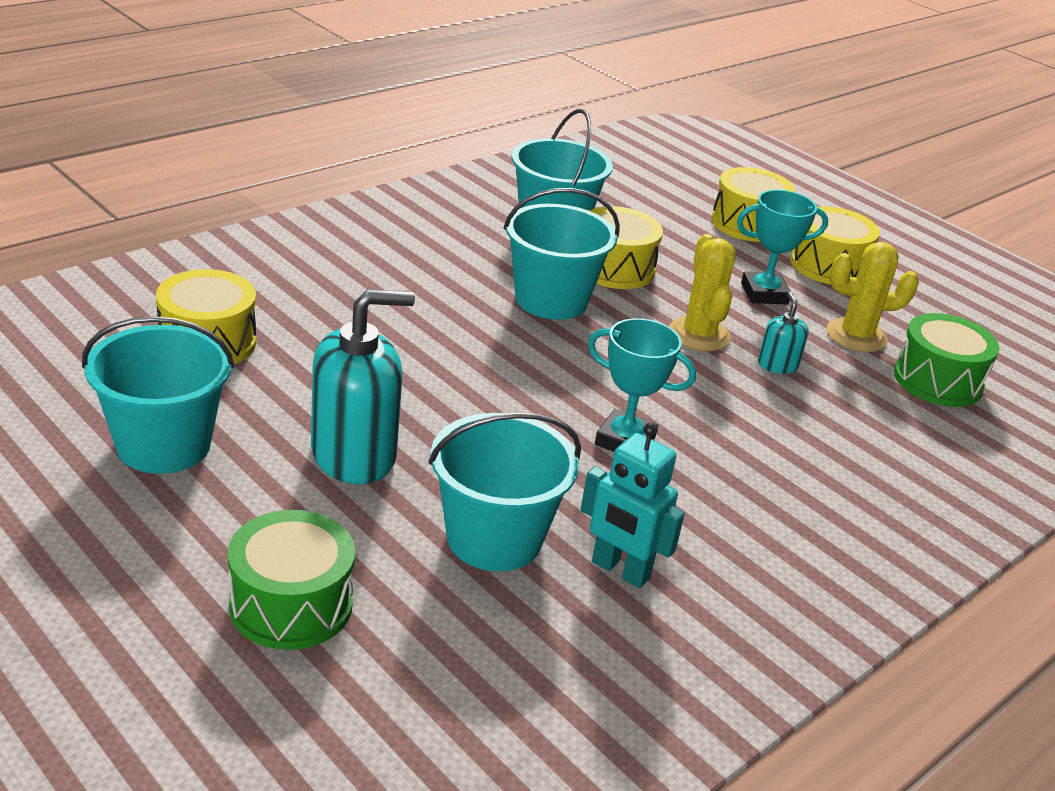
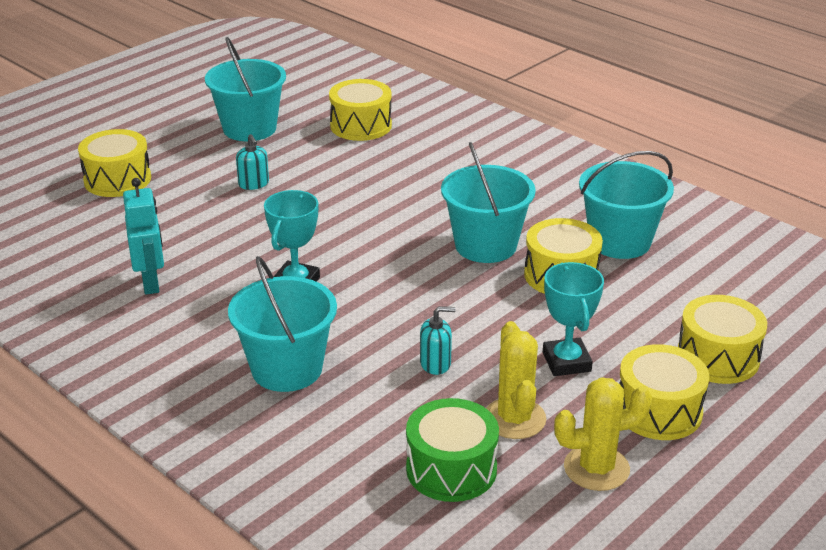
camera: 90 degrees right, 0 degrees up
(291, 604) = (117, 179): green drum -> yellow drum
(354, 455) = (253, 184): turquoise soap dispenser -> turquoise soap dispenser, size x0.47
(494, 538) = (178, 236): turquoise bucket -> turquoise bucket (287, 369)
(620, 570) = (151, 283): turquoise robot -> turquoise robot turned 135 degrees clockwise
(699, 335) = (467, 320): yellow cactus -> yellow cactus (596, 468)

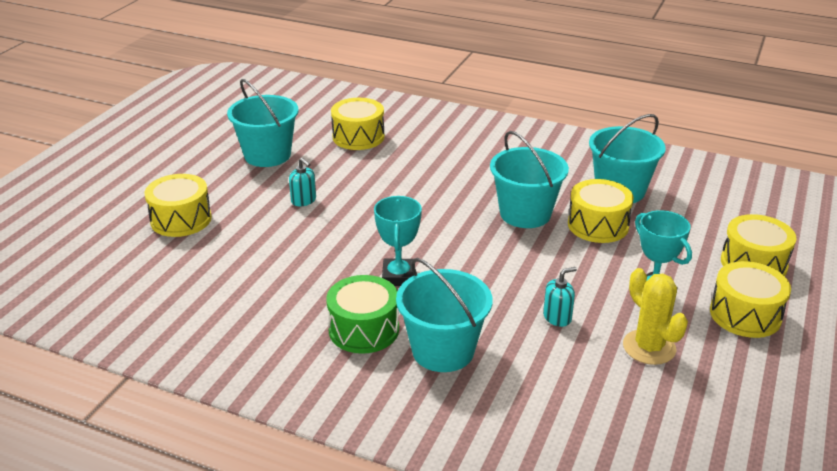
camera: 20 degrees left, 0 degrees up
(151, 283) = (274, 303): turquoise robot -> none
(451, 469) = (633, 401): green drum -> green drum (364, 329)
(596, 468) = (737, 371): yellow cactus -> none

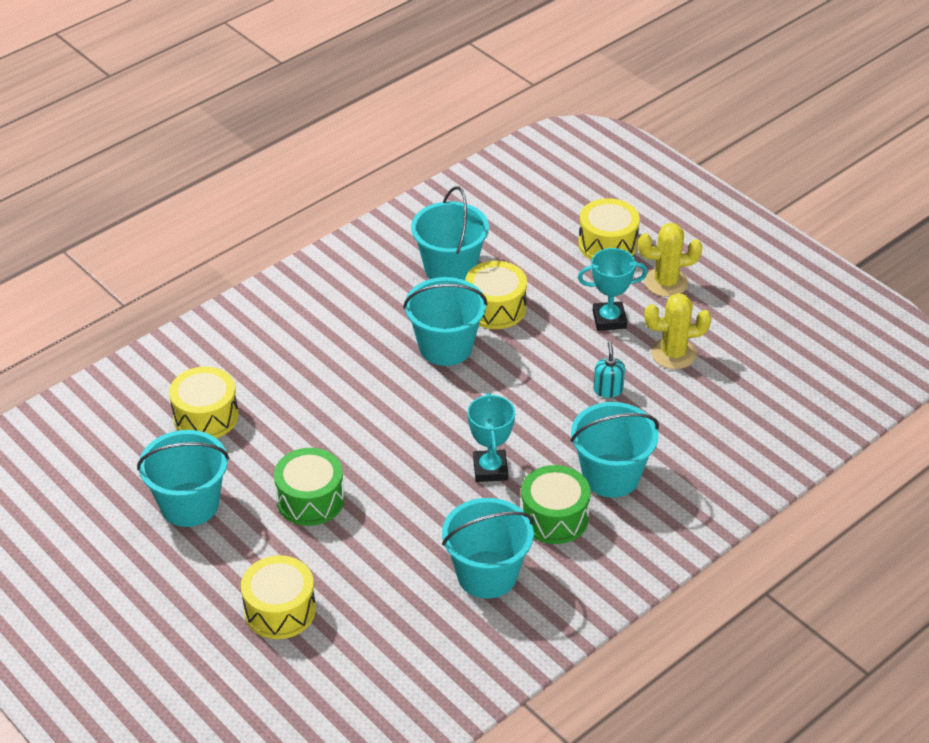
camera: 65 degrees left, 10 degrees up
(270, 309) = (487, 574): none -> turquoise bucket
(303, 200) = (310, 499): turquoise soap dispenser -> green drum
(398, 276) = (490, 469): turquoise trophy -> turquoise trophy turned 60 degrees clockwise
(745, 315) = (666, 282): yellow drum -> yellow cactus

